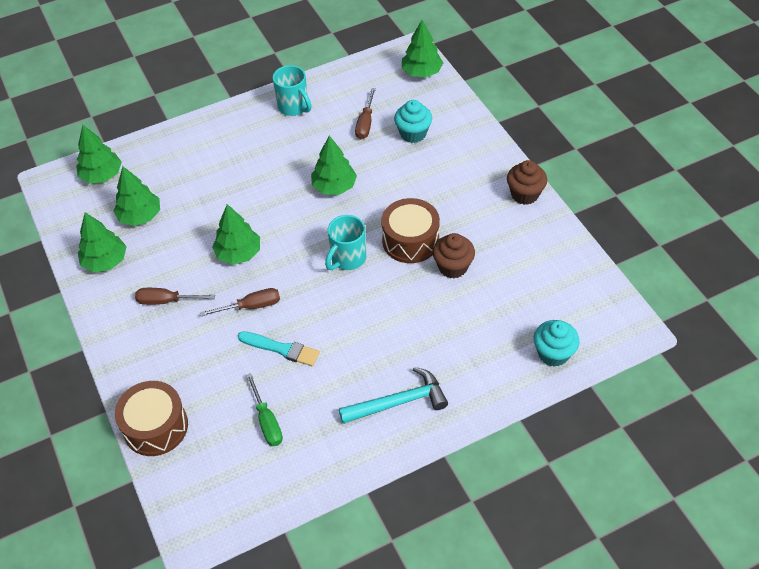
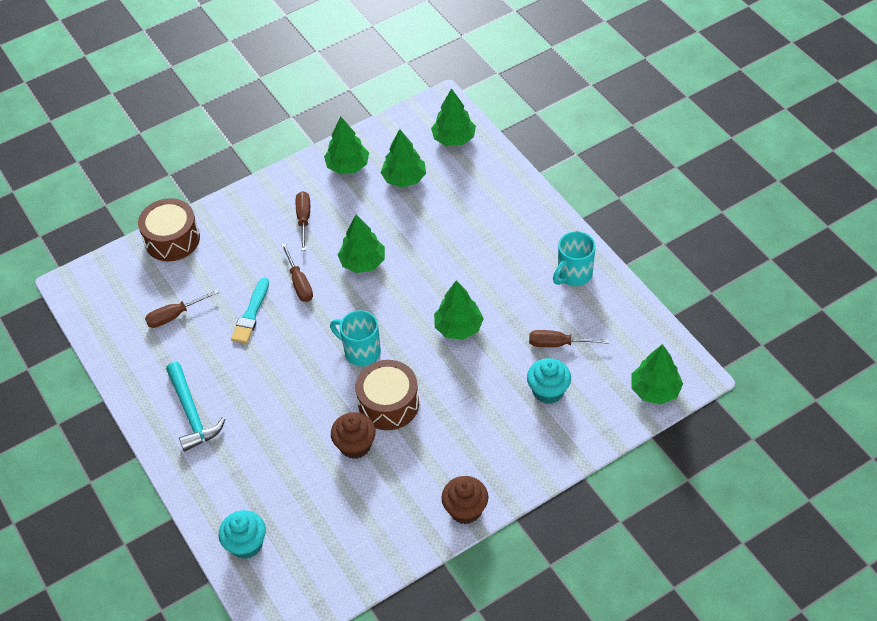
camera: 85 degrees right, 0 degrees up
(267, 421) = (175, 315): green screwdriver -> brown screwdriver

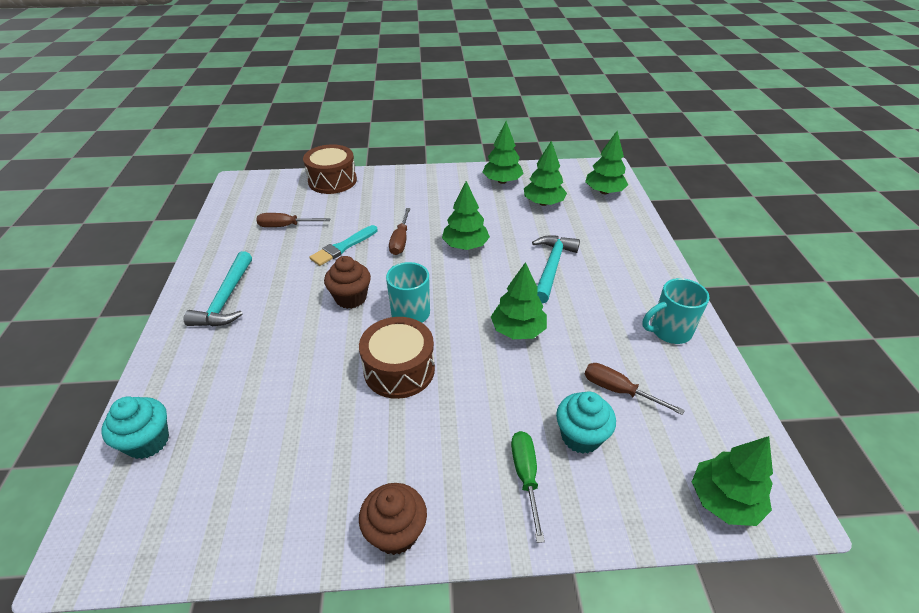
camera: 25 degrees right, 10 degrees down
(304, 219) = (440, 201): brown screwdriver -> none
(355, 445) = (335, 394): brown cupcake -> brown cupcake (351, 298)
(452, 252) = (551, 267): none -> turquoise hammer
(526, 436) = (525, 476): none -> green screwdriver

